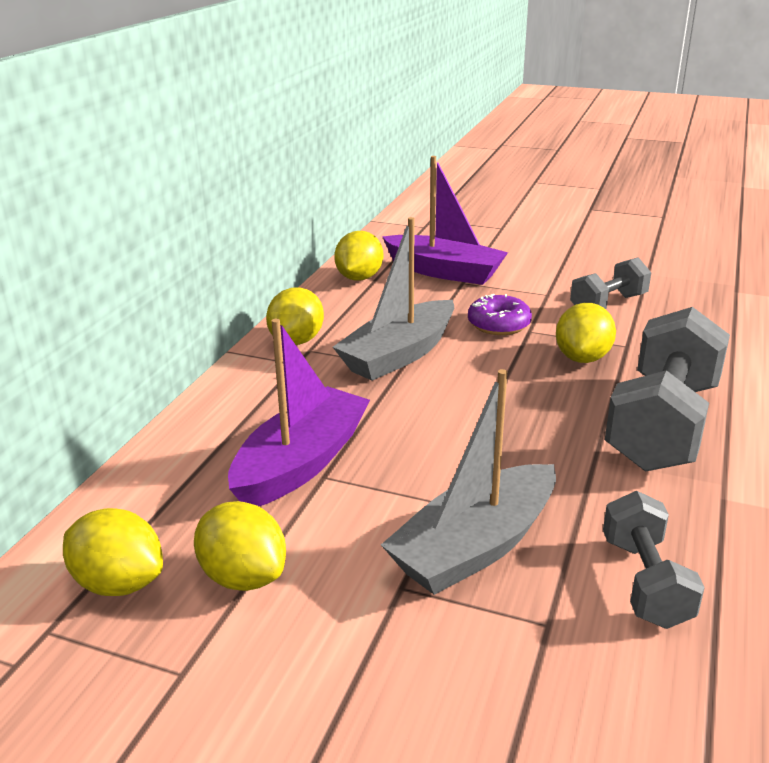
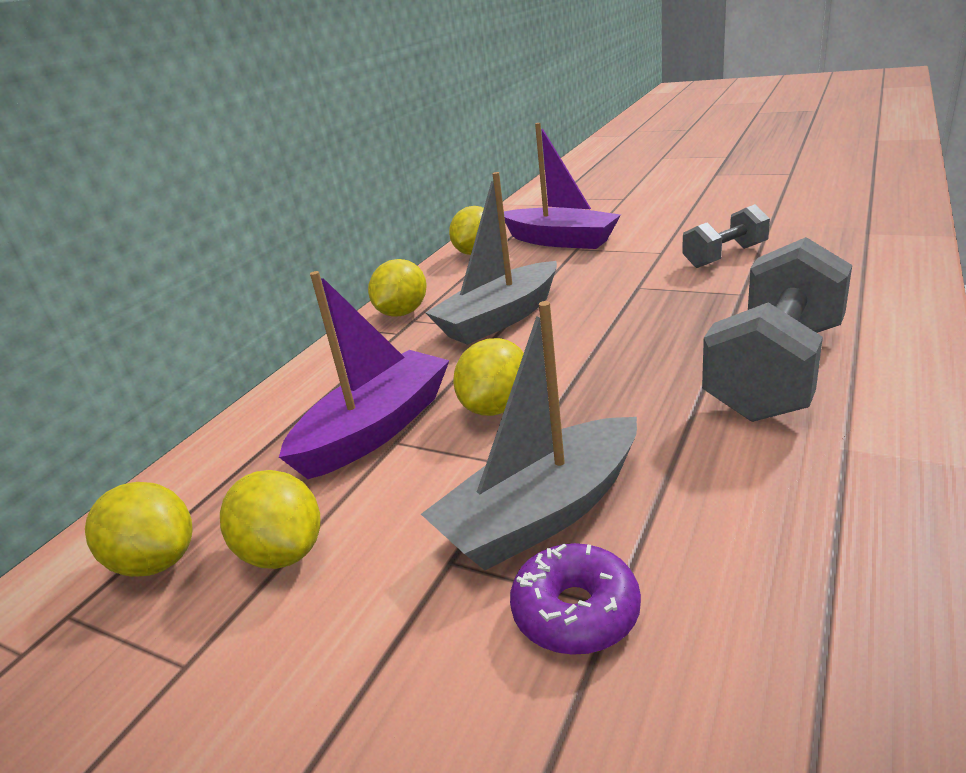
camera: 10 degrees right, 0 degrees up
(499, 324) = (607, 283): purple donut -> purple donut (575, 612)
(582, 358) = (691, 309): yellow lemon -> yellow lemon (496, 407)
(645, 582) = (740, 551): grey dumbbell -> none

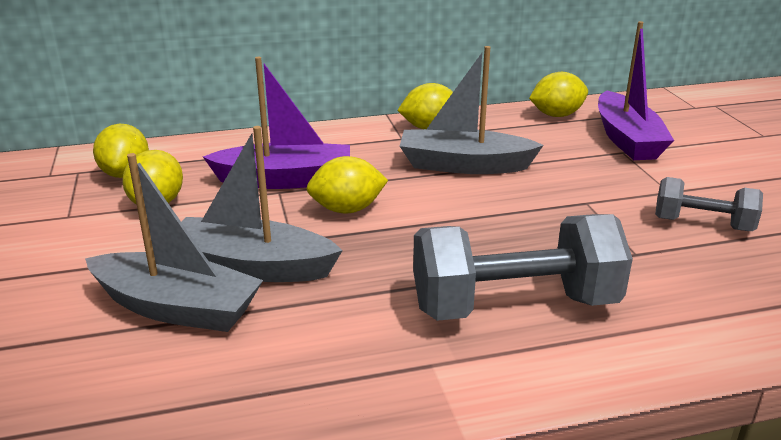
camera: 45 degrees right, 0 degrees up
(575, 612) = (177, 308): purple donut -> grey boat

